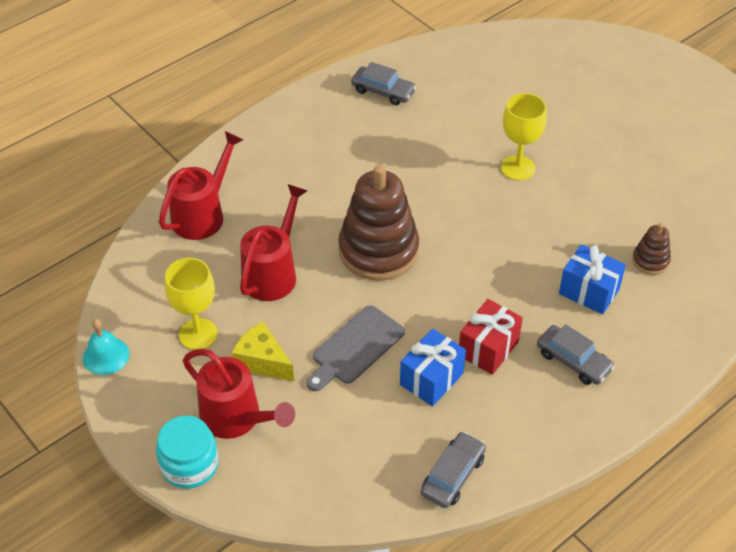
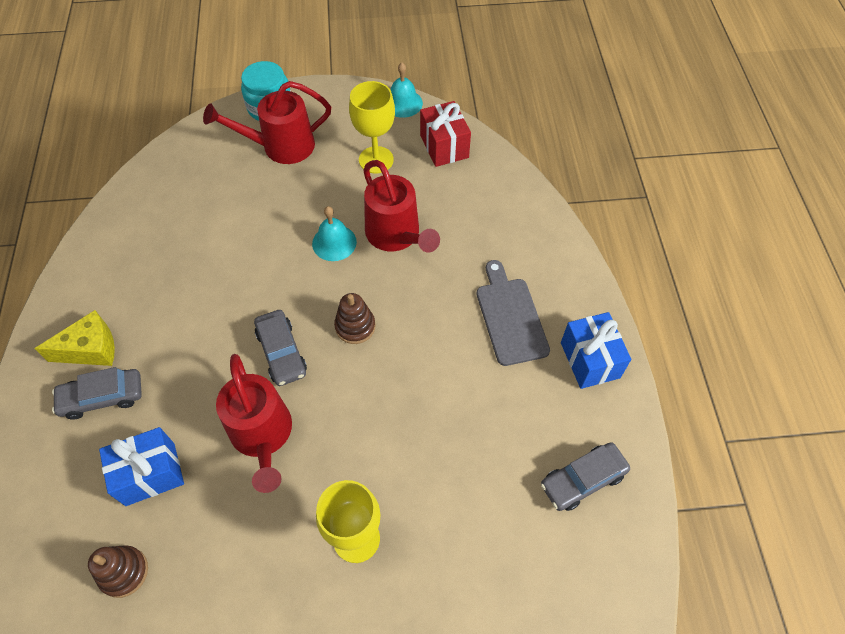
camera: 125 degrees right, 10 degrees up
(203, 214) = (505, 221): red watering can -> red watering can (263, 436)
(262, 361) = (315, 184): yellow cheese -> yellow cheese (91, 349)
(314, 308) = (334, 242): none -> turquoise bell
(355, 347) = (271, 248): grey cutting board -> grey cutting board (510, 317)
(378, 250) = (355, 326): brown stacking toy -> brown stacking toy, size x0.46
(431, 379) = (193, 280): blue gift -> blue gift (590, 360)
(453, 475) = (108, 240): grey car -> grey car (281, 352)
(488, 348) = (179, 340): red gift -> red gift (444, 146)

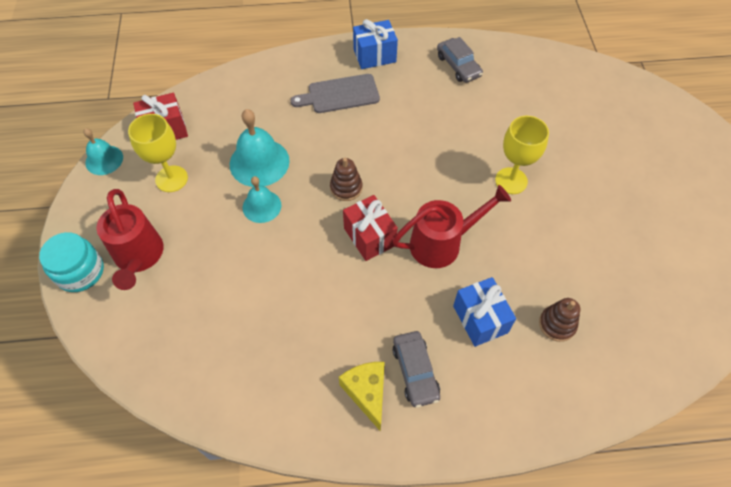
camera: 90 degrees left, 0 degrees up
(281, 352) = (369, 237): grey car -> red gift
(397, 236) = (259, 162): red watering can -> turquoise bell

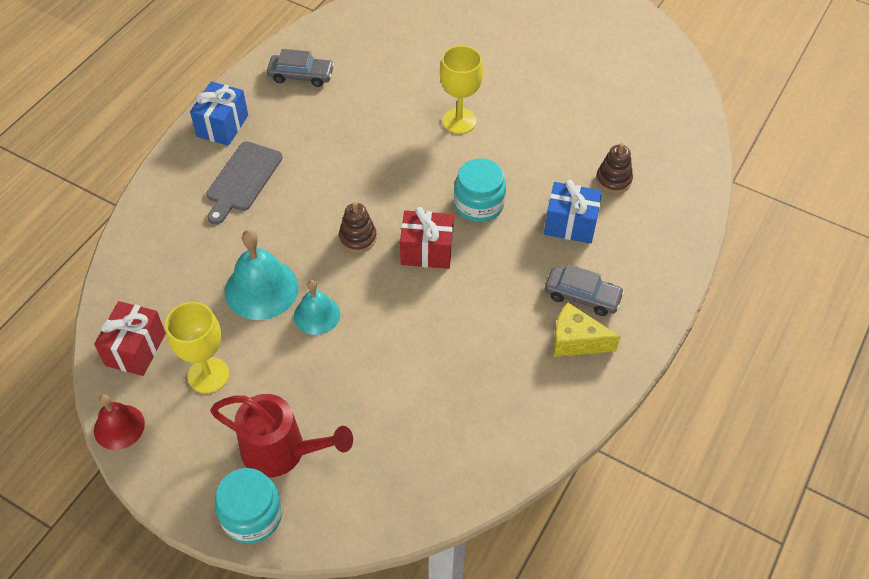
camera: 55 degrees left, 5 degrees down
(104, 160) = (119, 427): turquoise bell -> red bell
(442, 243) = (478, 204): red watering can -> turquoise jar

